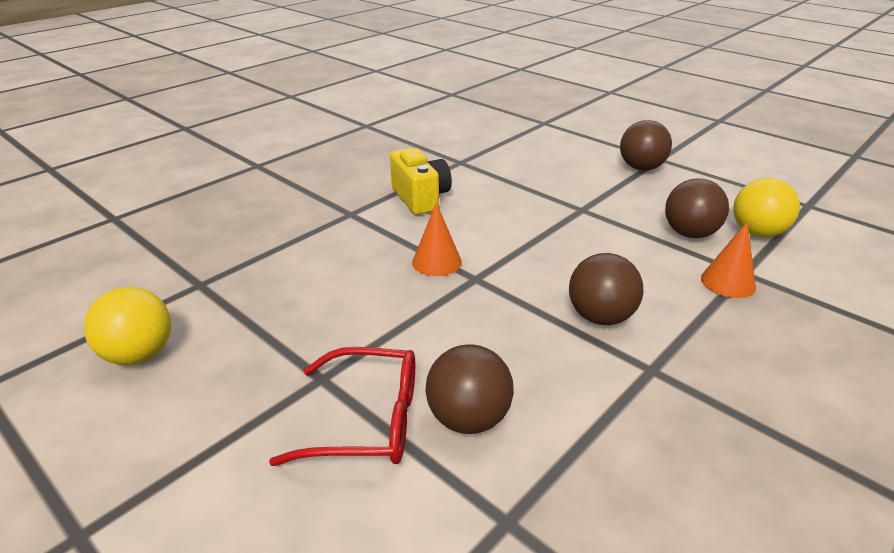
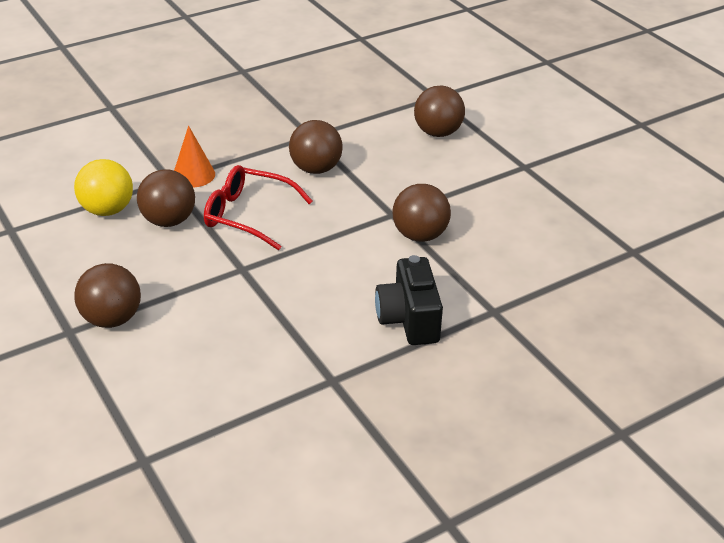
camera: 165 degrees left, 5 degrees up
(139, 354) = (655, 201): yellow ball -> none
(369, 420) = (496, 141): red glasses -> red glasses (247, 215)
(420, 198) = (409, 319): yellow camera -> black camera
(436, 262) = (420, 235): orange cone -> brown ball

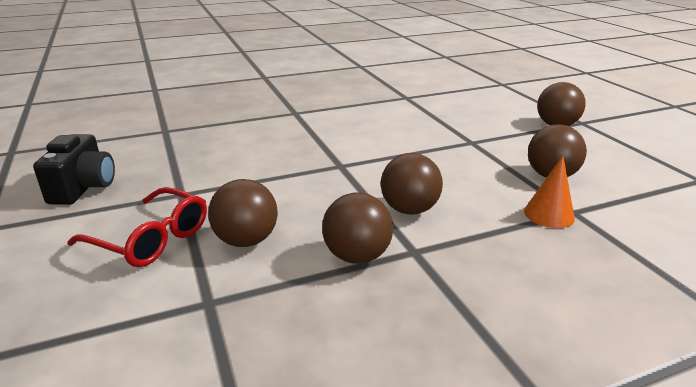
camera: 170 degrees left, 10 degrees down
(107, 210) = (619, 188): yellow ball -> none
(247, 215) = (477, 174): red glasses -> red glasses (152, 239)
(409, 319) = (352, 113): black camera -> black camera (83, 188)
(420, 235) = (323, 150): brown ball -> brown ball (357, 256)

